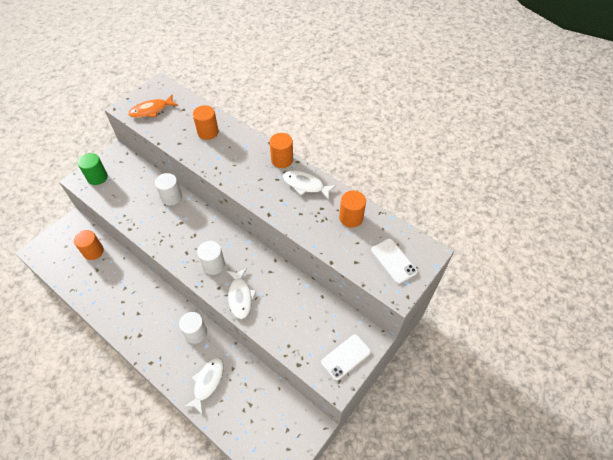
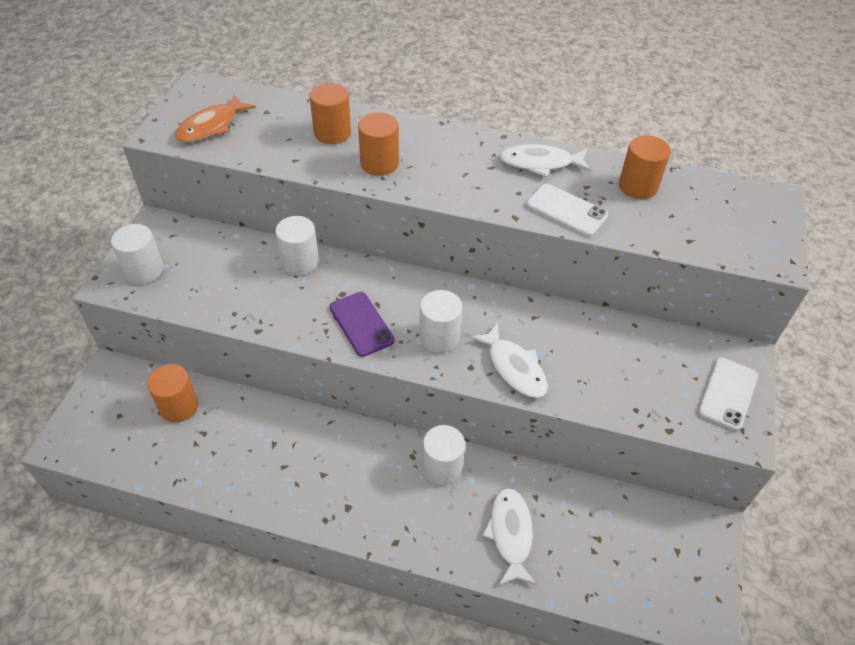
camera: 25 degrees left, 5 degrees down
(97, 177) = (144, 270): green cylinder -> white cylinder
(180, 243) = (361, 324): none -> purple phone
(282, 160) = (479, 140): orange cylinder -> orange cylinder (379, 163)
(393, 261) = (738, 223): white phone -> white phone (566, 210)

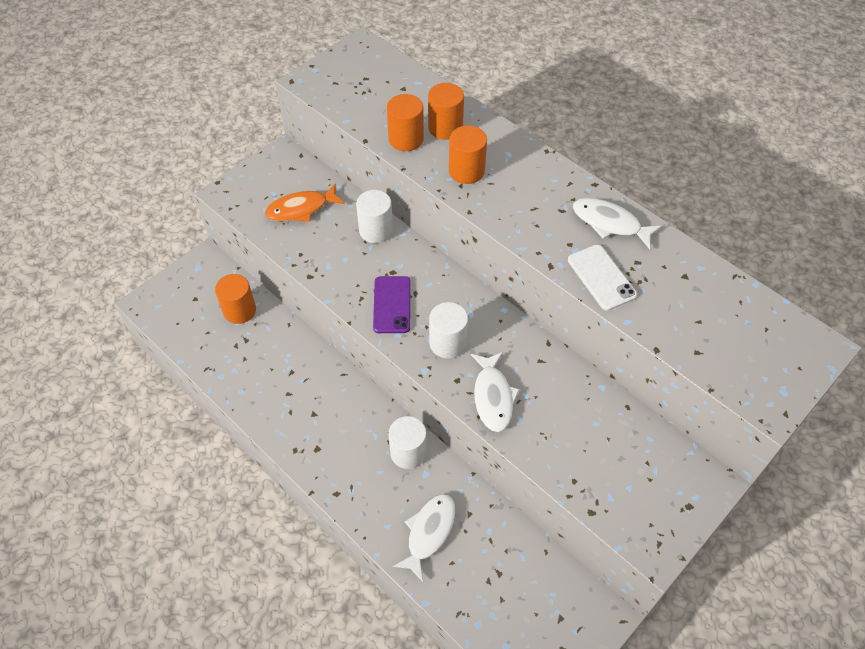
camera: 30 degrees right, 5 degrees up
(144, 270) = (255, 190): white cylinder -> none
(211, 126) = (351, 87): orange fish -> orange fish (301, 209)
(638, 186) = (687, 280): orange cylinder -> orange cylinder (406, 139)
(727, 394) = (669, 506): white phone -> none

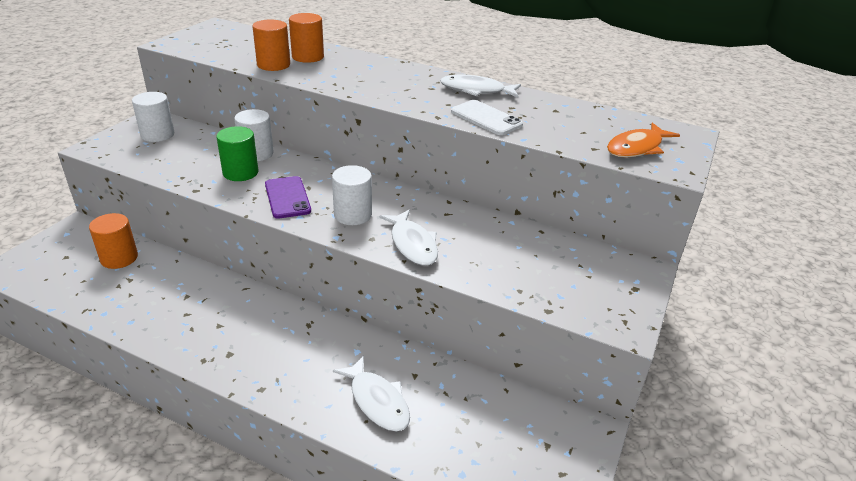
camera: 20 degrees left, 20 degrees down
(301, 209) = (176, 149): orange fish -> orange fish (637, 148)
(355, 258) = (240, 172): none -> green cylinder
(408, 452) = (332, 337): white cylinder -> white cylinder (157, 135)
(429, 532) = (377, 401): white fish -> white fish turned 135 degrees clockwise
(466, 171) = (336, 76): orange cylinder -> none

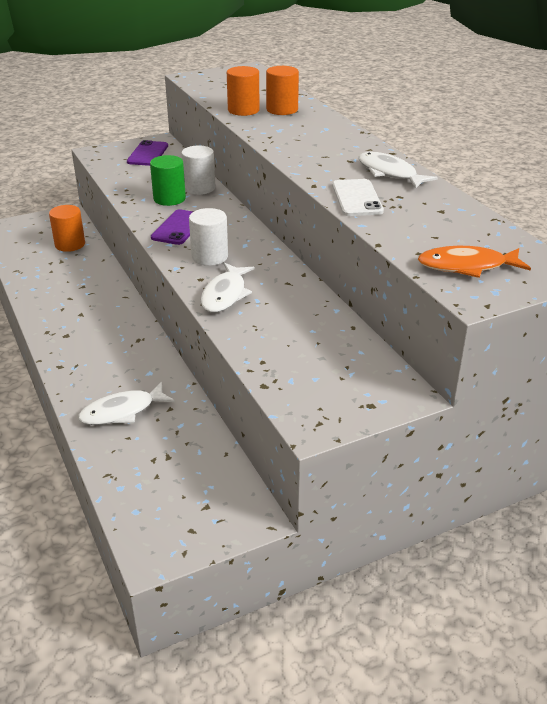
camera: 40 degrees right, 0 degrees up
(157, 135) = (148, 154): white cylinder -> purple phone
(377, 401) = (122, 411): white fish -> white fish turned 60 degrees clockwise

